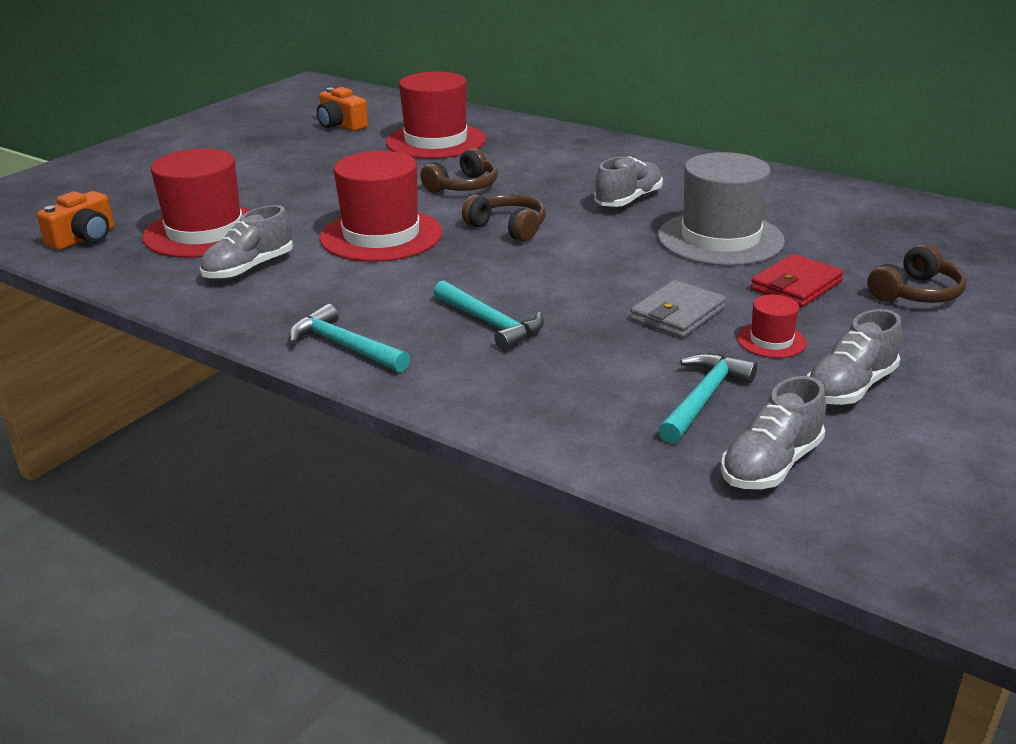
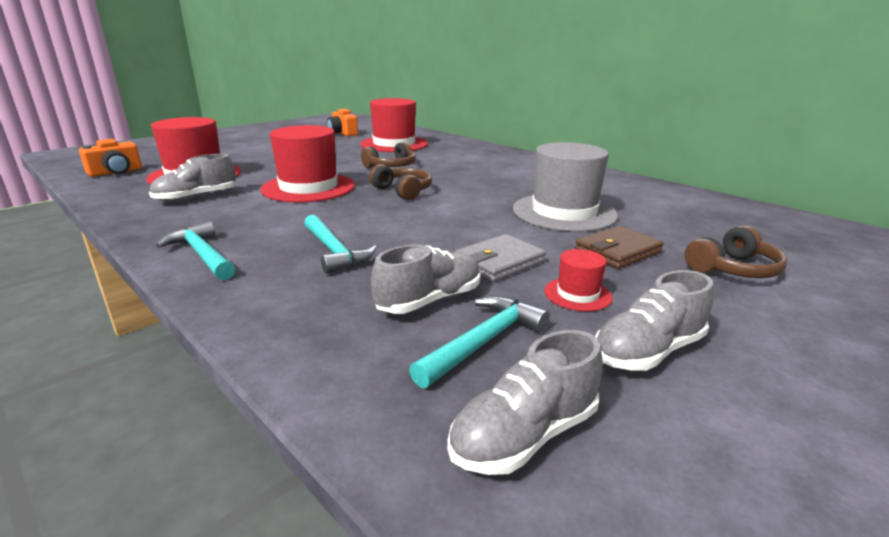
camera: 10 degrees right, 5 degrees down
(628, 200) = (504, 183): grey shoe -> grey shoe (429, 300)
(796, 285) = (617, 251): red wallet -> brown wallet

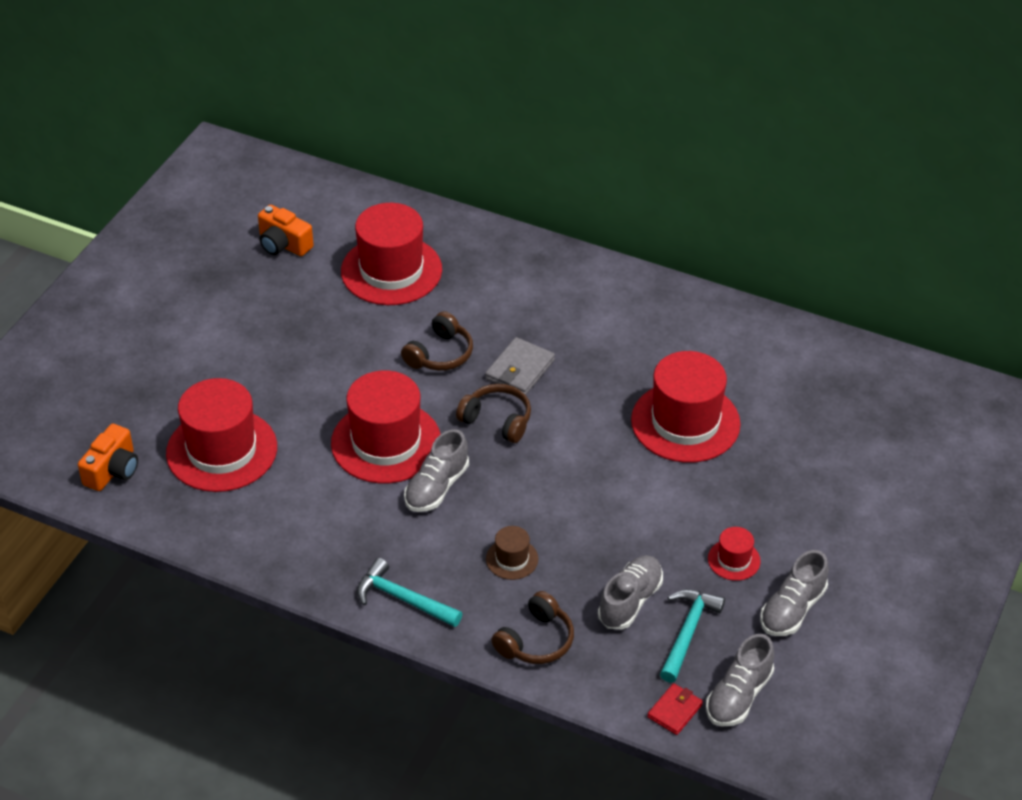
camera: 20 degrees left, 20 degrees up
(196, 197) = (285, 502): grey shoe -> grey shoe (436, 487)
(334, 251) = (512, 559): turquoise hammer -> brown hat
(404, 427) = (674, 711): none -> red wallet
(499, 262) = (659, 533): grey wallet -> grey wallet (520, 370)
(564, 212) = (685, 422): grey hat -> red hat
(617, 251) = (751, 485): brown wallet -> none
(733, 269) = (846, 487): brown headphones -> brown headphones (536, 641)

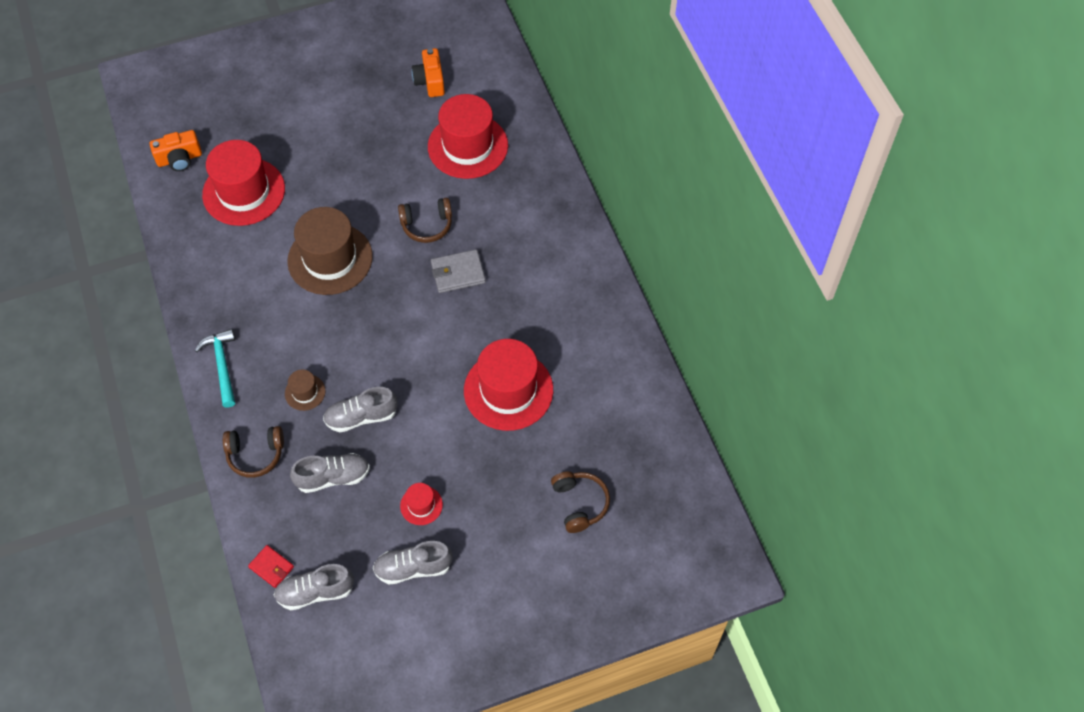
camera: 45 degrees right, 15 degrees up
(386, 442) = (330, 259): red hat -> brown hat
(436, 487) = (321, 311): grey shoe -> grey shoe (361, 417)
(497, 420) = (405, 296): brown headphones -> brown headphones (580, 503)
(674, 711) = (271, 567): red wallet -> red wallet turned 45 degrees clockwise
(687, 633) = (338, 526): turquoise hammer -> none

